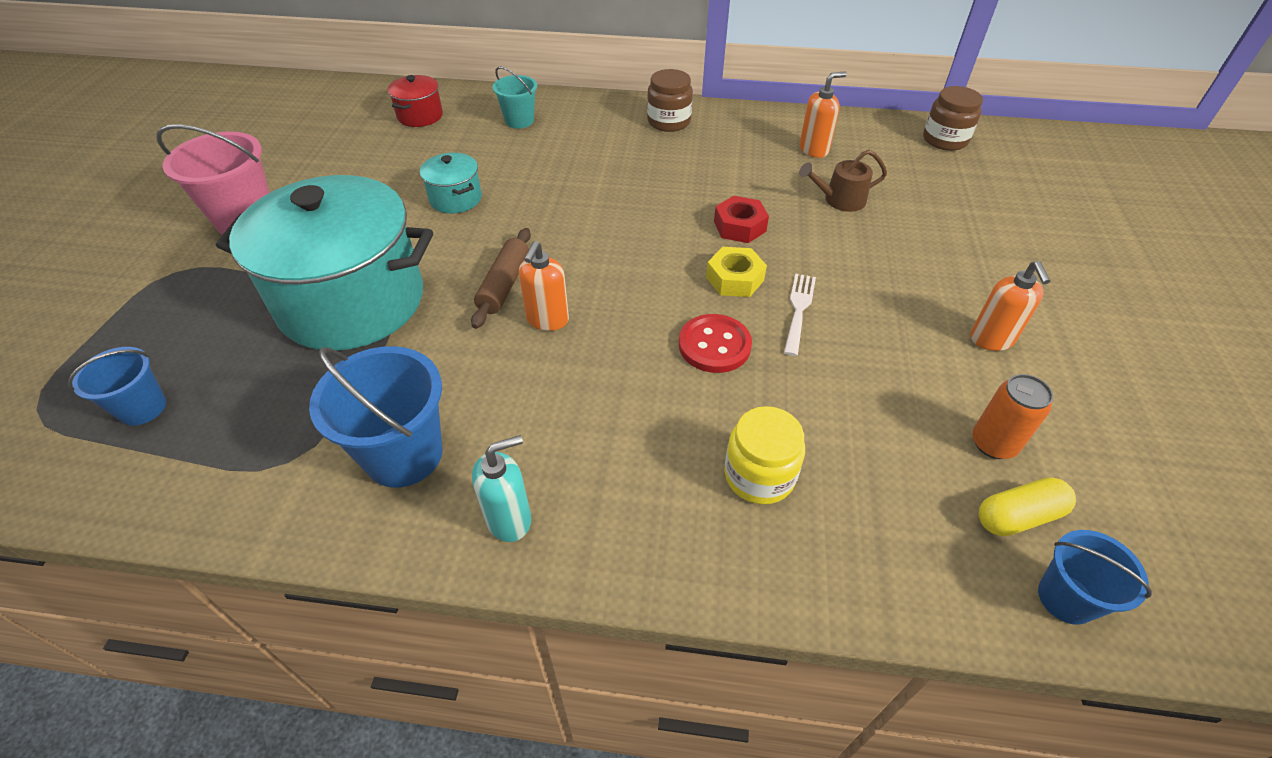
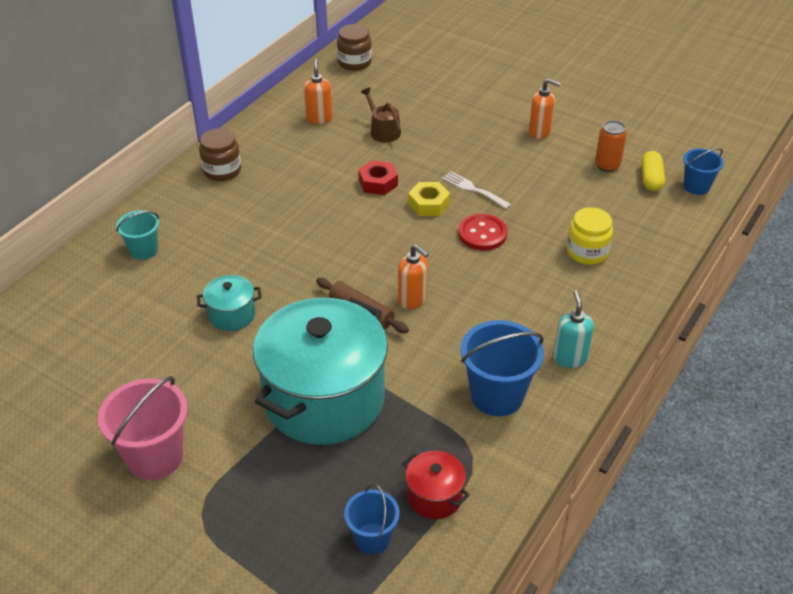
camera: 65 degrees left, 5 degrees down
(420, 116) = (75, 311): red pot -> red pot (434, 496)
(840, 200) = (383, 131): brown watering can -> brown watering can turned 135 degrees clockwise

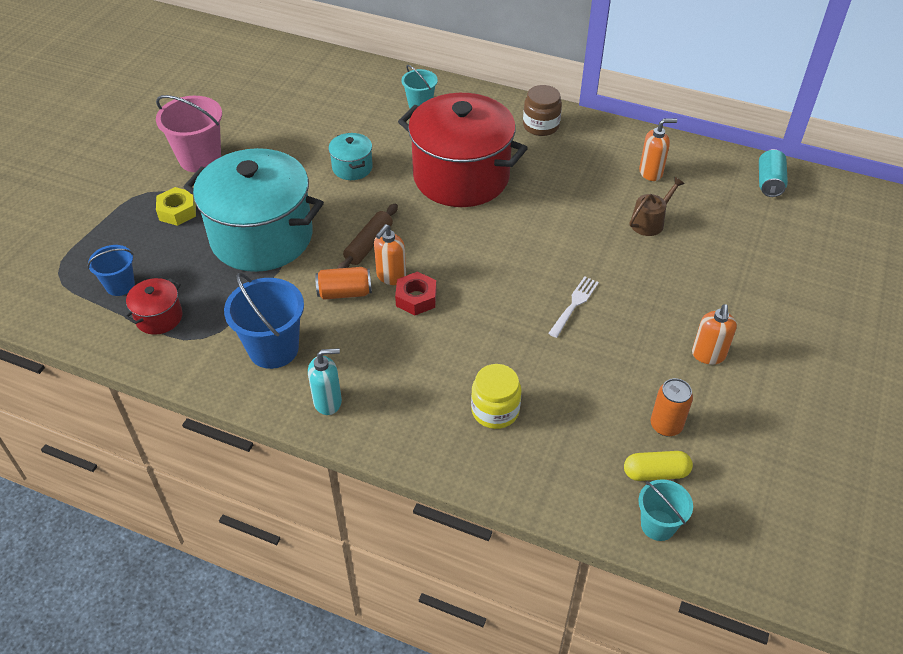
camera: 80 degrees right, 5 degrees up
(279, 234) = (461, 177): none -> red pot
(354, 62) = (769, 182): brown jar -> turquoise can
(378, 183) = (559, 230): red nut -> red nut (416, 298)
(428, 204) = (537, 271): yellow nut -> yellow nut (177, 211)
(428, 336) = (345, 293): none -> orange can
(482, 234) = (501, 318): red button -> none
(696, 186) = (658, 525): blue bucket -> turquoise bucket

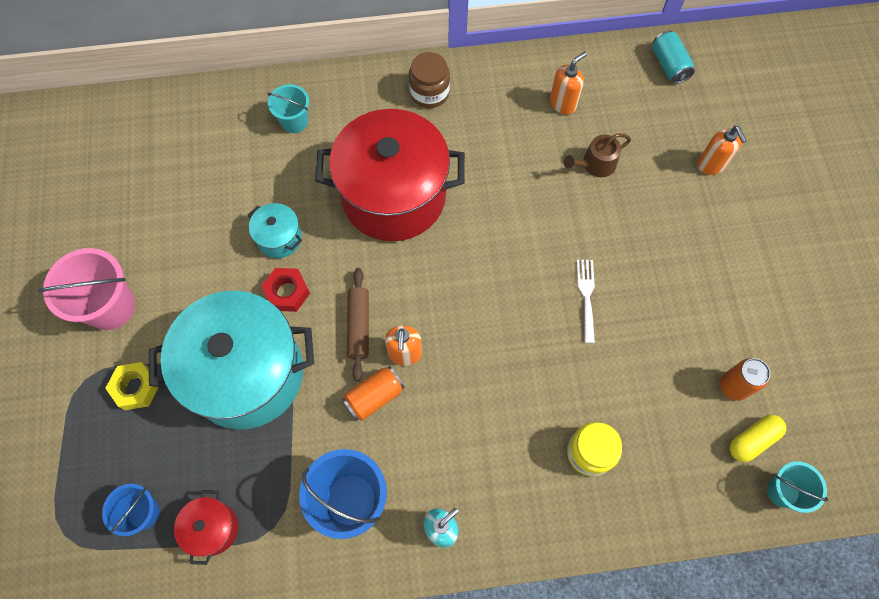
camera: 30 degrees left, 20 degrees up
(416, 298) = (444, 367): red nut -> red nut (287, 292)
(650, 222) = (595, 164): brown watering can -> brown watering can turned 135 degrees counterclockwise
(708, 355) = (725, 292): orange soap dispenser -> orange soap dispenser (711, 165)

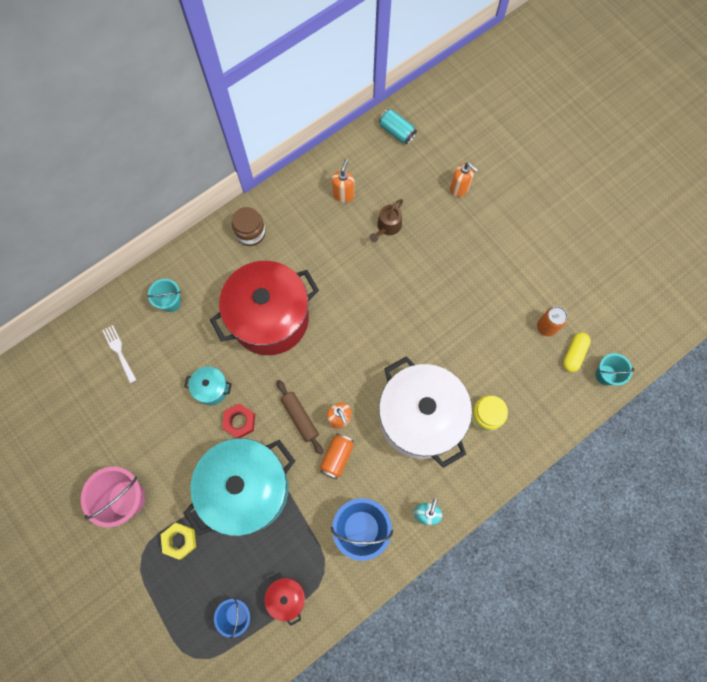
camera: 30 degrees left, 5 degrees up
(503, 408) = (420, 418): none -> white pot
(586, 296) = (430, 318): white fork -> white fork (119, 351)

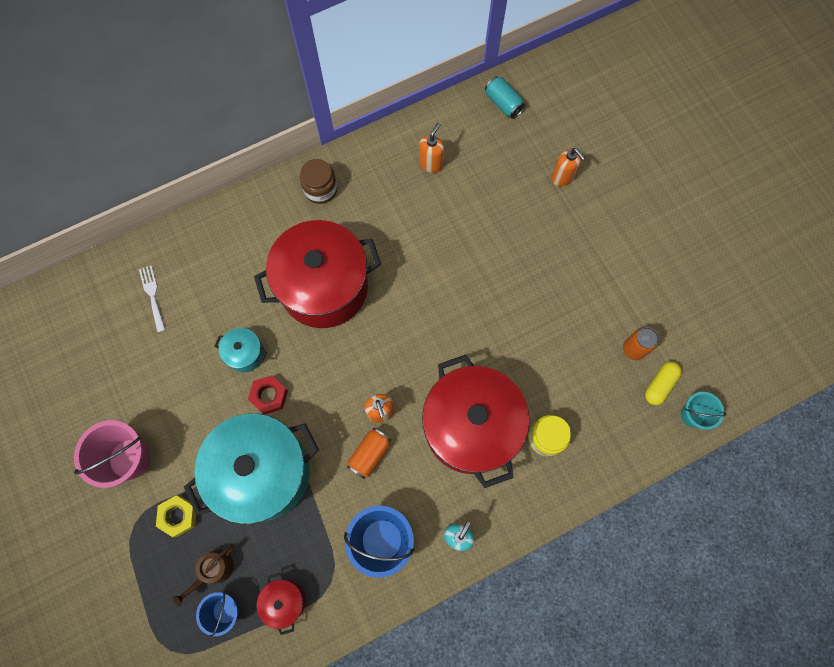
camera: 10 degrees right, 0 degrees up
(170, 302) = (219, 251): turquoise bucket -> none
(300, 417) = (336, 403): brown rolling pin -> none
(387, 226) = (473, 207): brown watering can -> brown watering can (214, 570)
(420, 418) = (471, 427): white pot -> red pot

